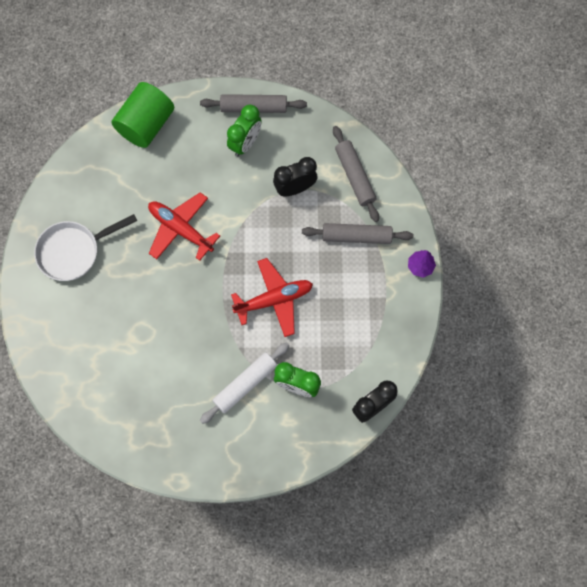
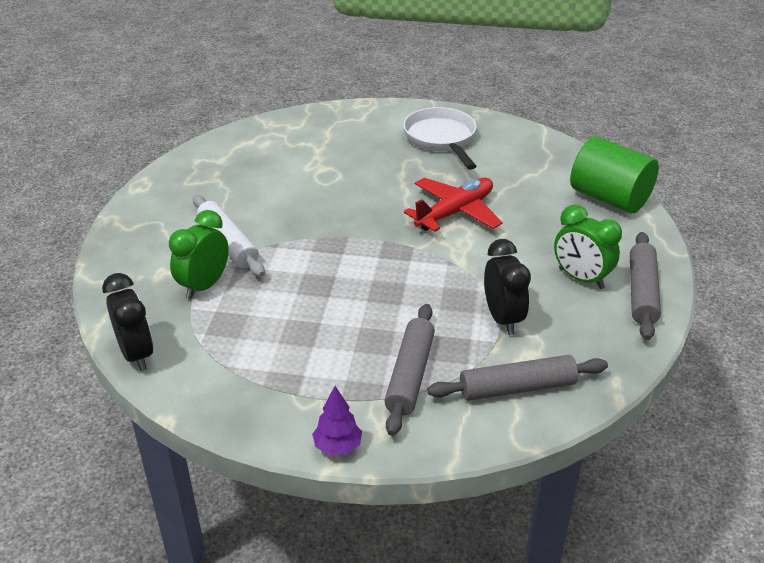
camera: 100 degrees right, 35 degrees down
(274, 299) = (333, 279): red plane -> none

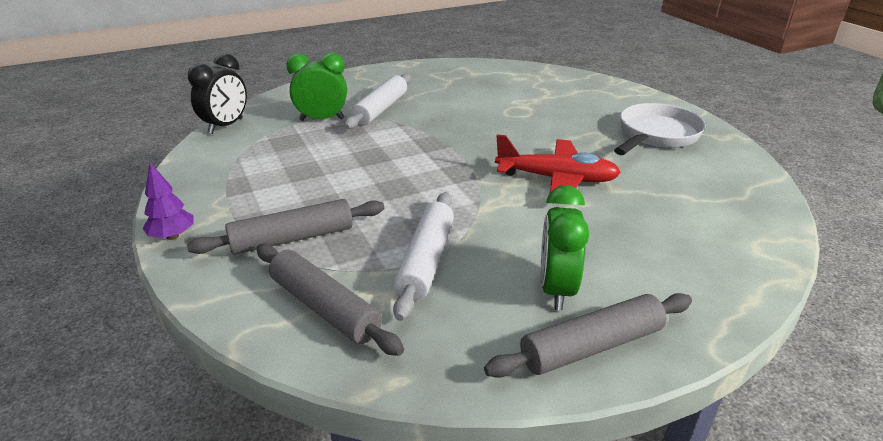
camera: 55 degrees right, 5 degrees down
(502, 318) = (426, 261): black clock -> white rolling pin
(609, 198) = (736, 260): green cylinder -> none

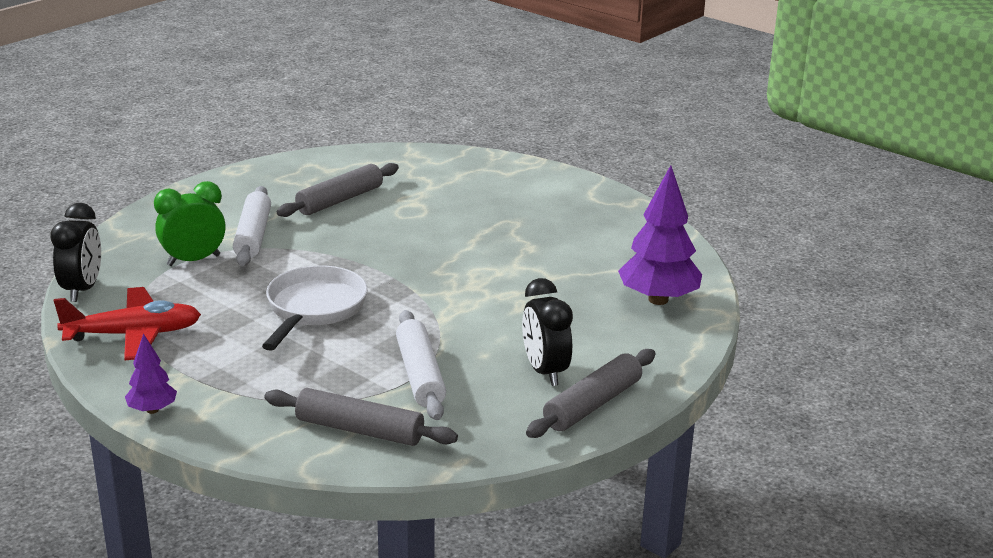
camera: 25 degrees left, 5 degrees down
(292, 238) = (278, 384): grey rolling pin -> grey rolling pin (340, 200)
(556, 179) = (493, 277): red plane -> red plane (133, 335)
(556, 289) = (545, 371): green clock -> black clock
(656, 135) = (566, 213): white pan -> white pan (314, 309)
(720, 235) = (658, 299): none -> purple tree

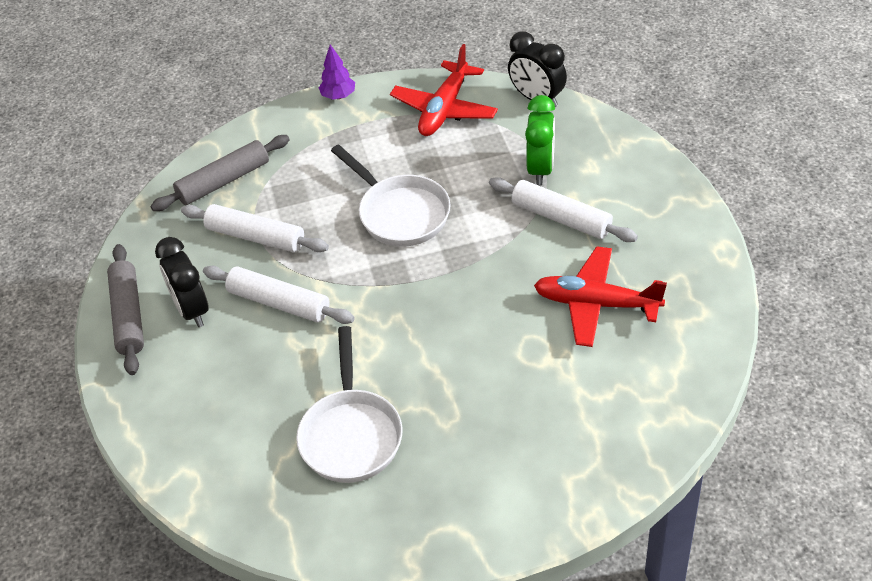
camera: 130 degrees right, 20 degrees up
(340, 200) = (596, 304): grey rolling pin -> red plane
(486, 330) = (279, 303): none -> white rolling pin
(545, 371) = (192, 310): black clock -> black clock turned 135 degrees counterclockwise
(571, 252) = (351, 434): none -> white pan
(658, 299) = (215, 451): purple tree -> none

